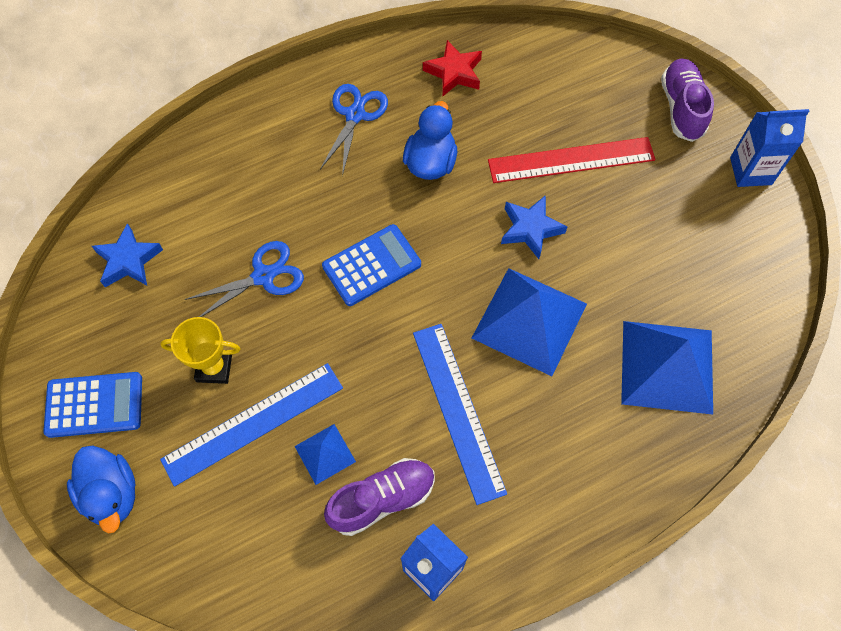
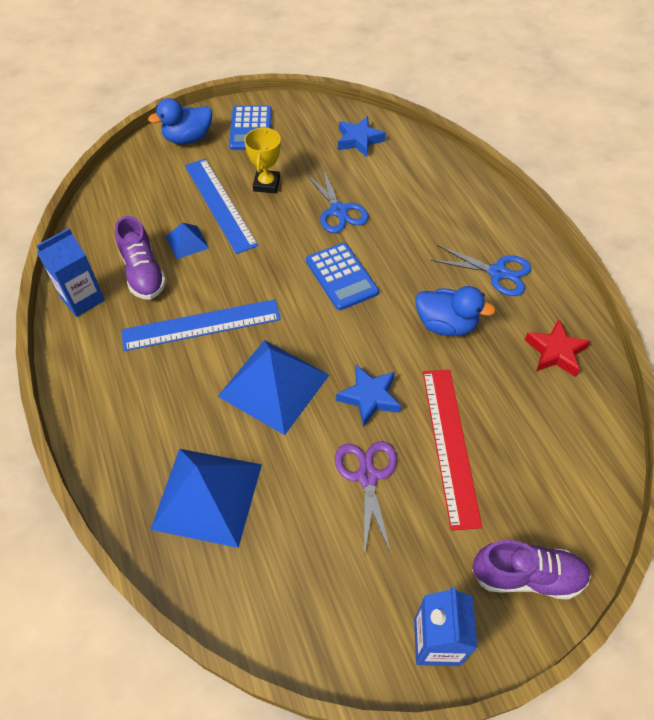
camera: 95 degrees right, 10 degrees down
(617, 227) = (367, 476): none -> purple scissors

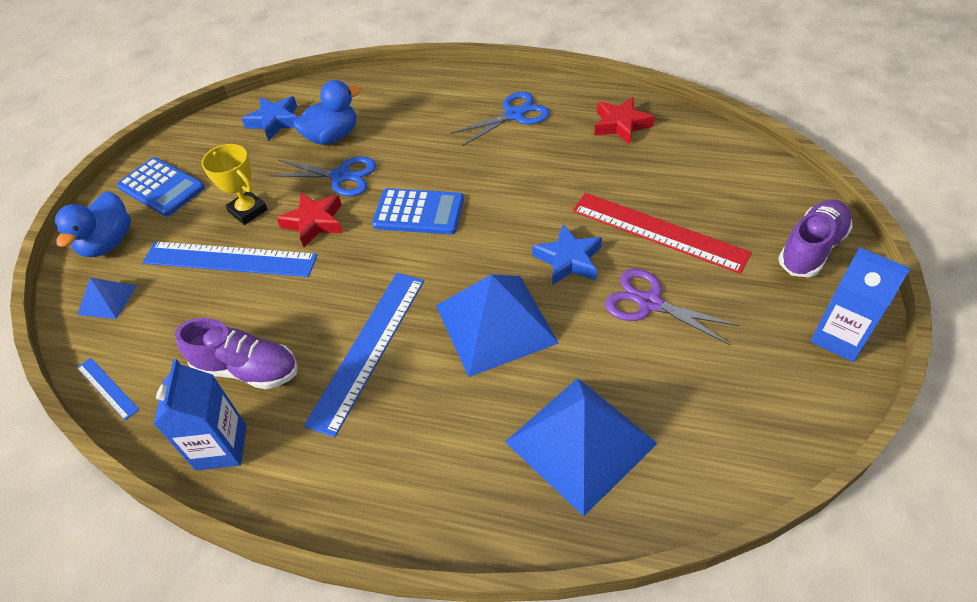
camera: 50 degrees left, 5 degrees down
(88, 218) = (107, 388): none -> blue ruler
(187, 242) = (248, 310): blue pyramid -> blue pyramid (107, 299)
(284, 225) = (314, 222): none -> red star
(446, 325) = (537, 172): blue duck -> blue duck (332, 137)

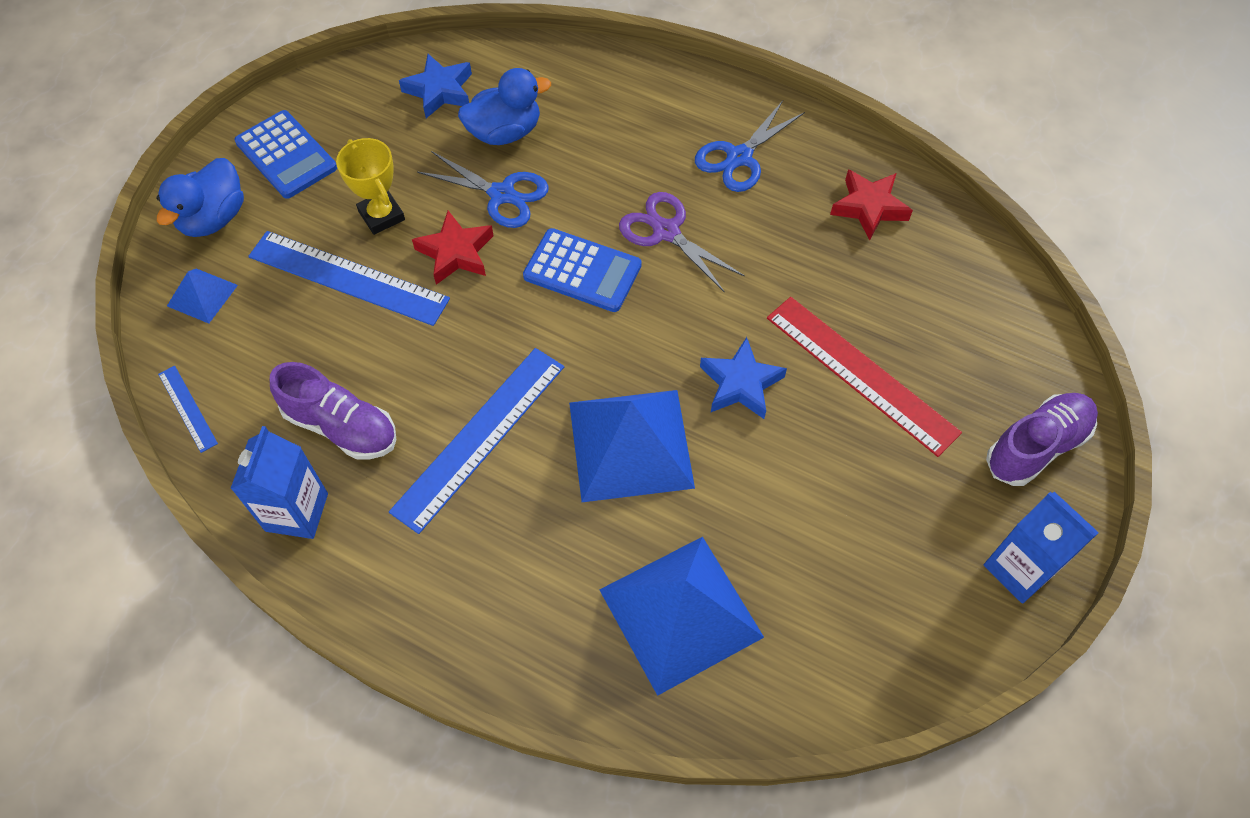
camera: 10 degrees right, 10 degrees up
(514, 115) = (739, 157): blue scissors -> blue scissors turned 150 degrees clockwise
(649, 303) = (816, 466): purple scissors -> purple scissors (666, 232)

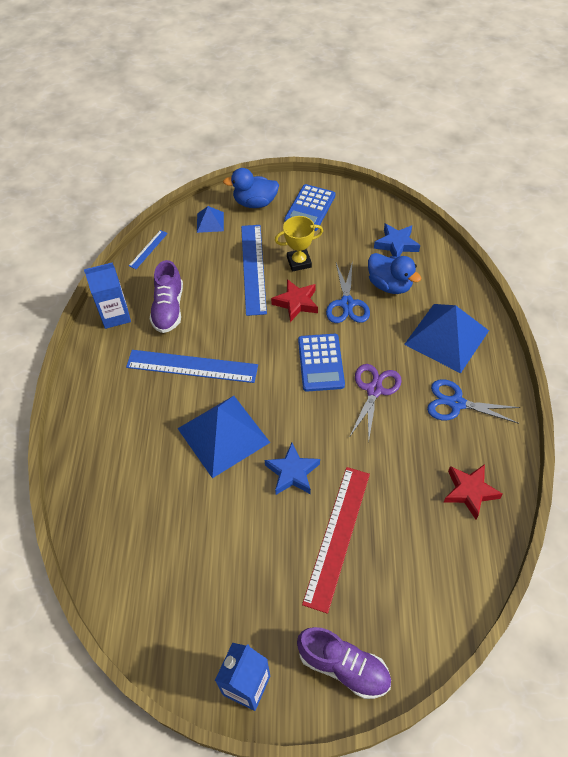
camera: 65 degrees right, 5 degrees down
(381, 215) = (299, 262): yellow trophy -> yellow trophy turned 45 degrees clockwise
(680, 612) = (134, 503): blue pyramid -> blue pyramid (446, 337)

